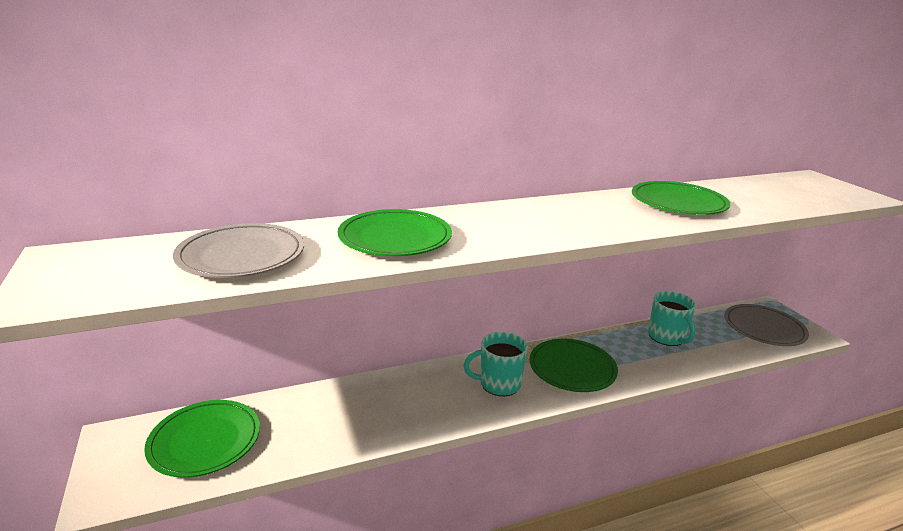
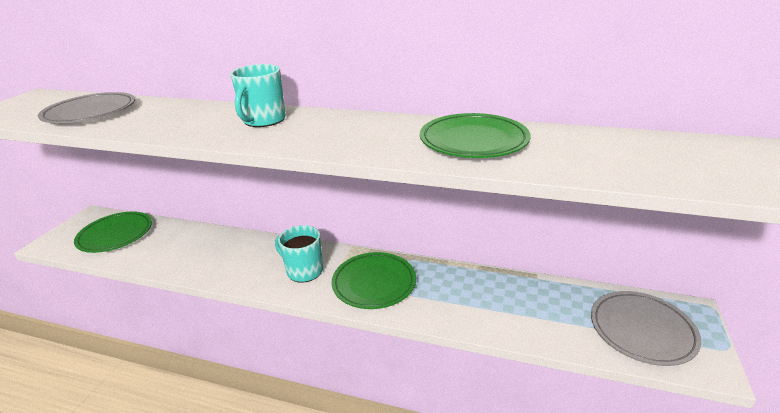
camera: 40 degrees right, 5 degrees up
(395, 238) = (183, 120): green plate -> none
(667, 337) = (505, 293): turquoise mug -> turquoise mug (264, 120)

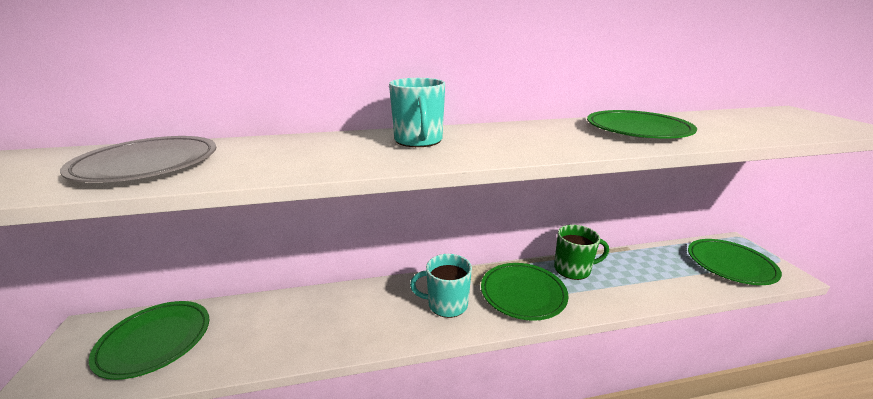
camera: 30 degrees left, 5 degrees down
(447, 277) = (573, 269): none -> green mug
(642, 330) = (730, 264): grey plate -> green plate

